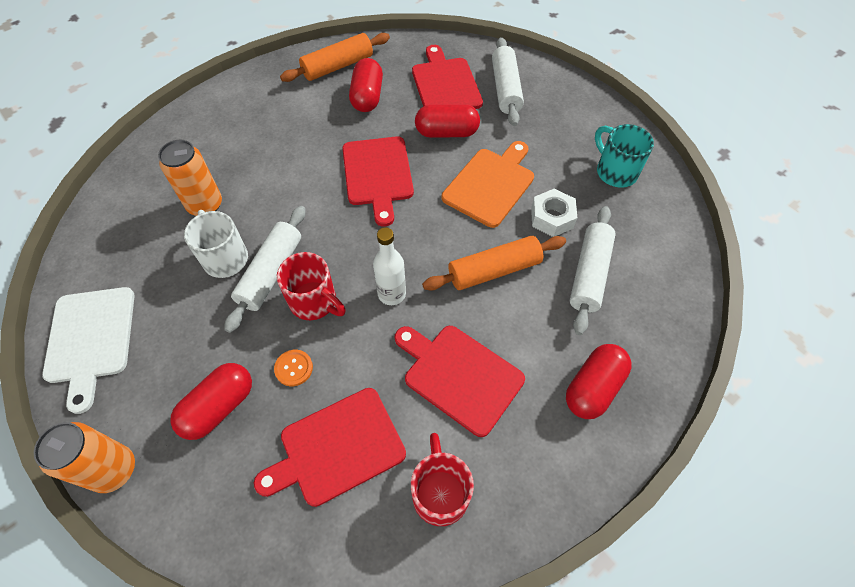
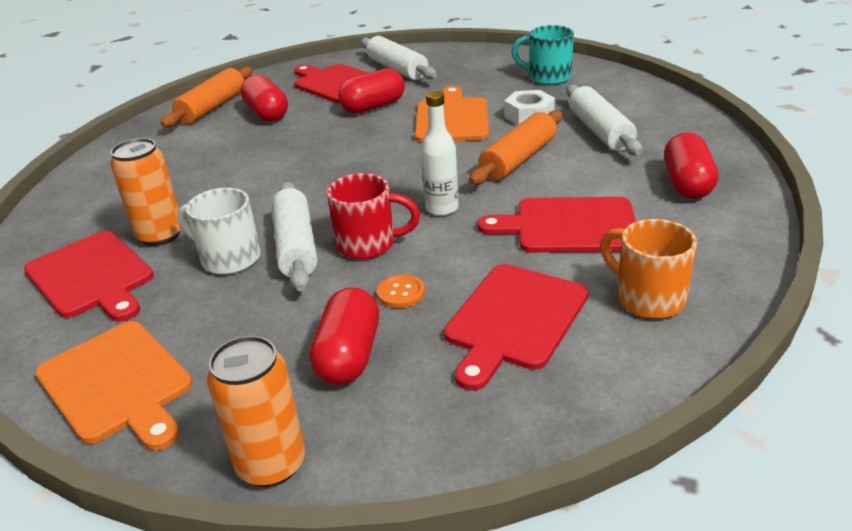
camera: 30 degrees left, 25 degrees down
(91, 339) = (118, 384): white cutting board -> orange cutting board
(378, 174) = (336, 150): red cutting board -> red cutting board (92, 276)
(440, 493) = (647, 298): red mug -> orange mug

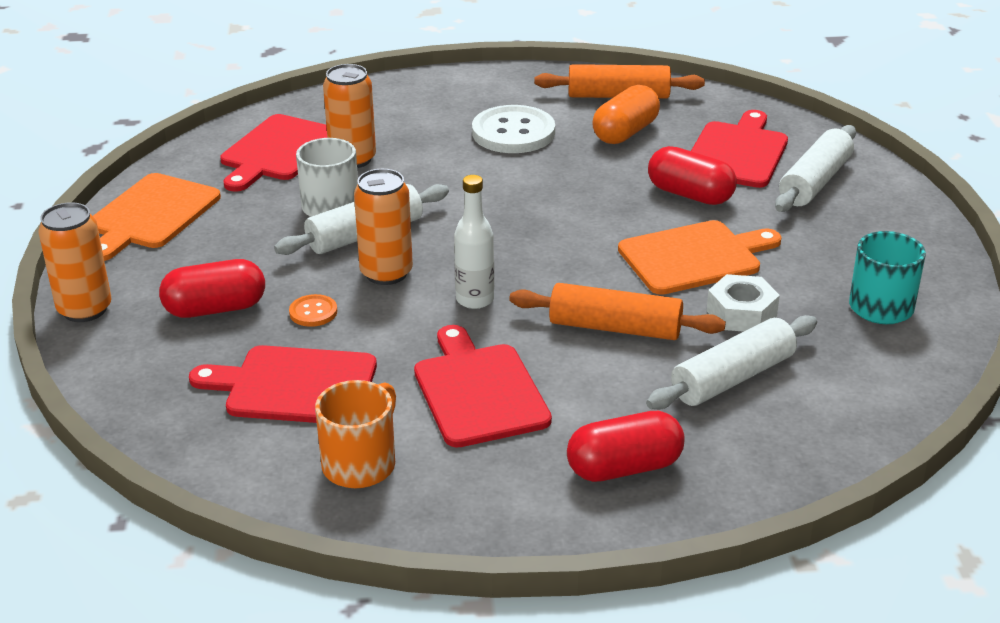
camera: 65 degrees right, 0 degrees up
(212, 154) = (513, 132): none -> white button
(267, 113) = (625, 133): red capsule -> orange capsule
(368, 244) = (386, 273): red mug -> orange can

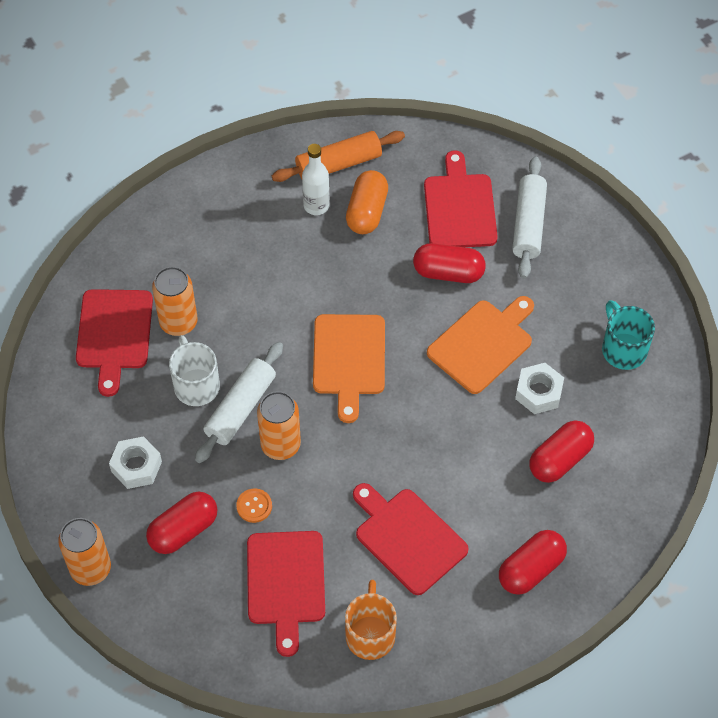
camera: 25 degrees left, 25 degrees up
(151, 215) = (67, 448): orange cutting board -> orange cutting board (349, 359)
(210, 247) = (136, 466): none -> white nut
(294, 386) = (286, 583): red cutting board -> red cutting board turned 75 degrees counterclockwise
(475, 300) = (357, 449): white bottle -> white bottle (316, 205)
(513, 132) = (282, 243): white button -> none
(615, 328) = (464, 440): orange rolling pin -> none
(732, 378) = (559, 459): white rolling pin -> red capsule

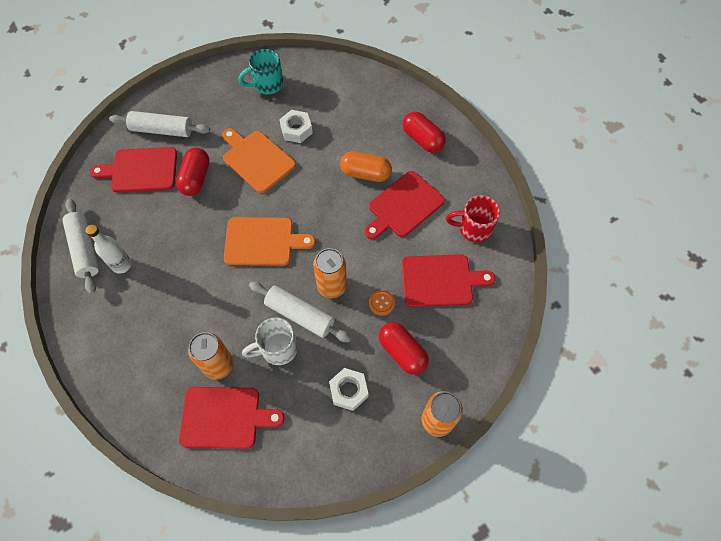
camera: 90 degrees left, 5 degrees up
(338, 164) = (84, 249): orange rolling pin -> white rolling pin
(367, 212) = (134, 230): orange capsule -> orange capsule (365, 173)
(370, 634) = (473, 228): orange mug -> red mug
(559, 459) = (346, 121): red capsule -> none

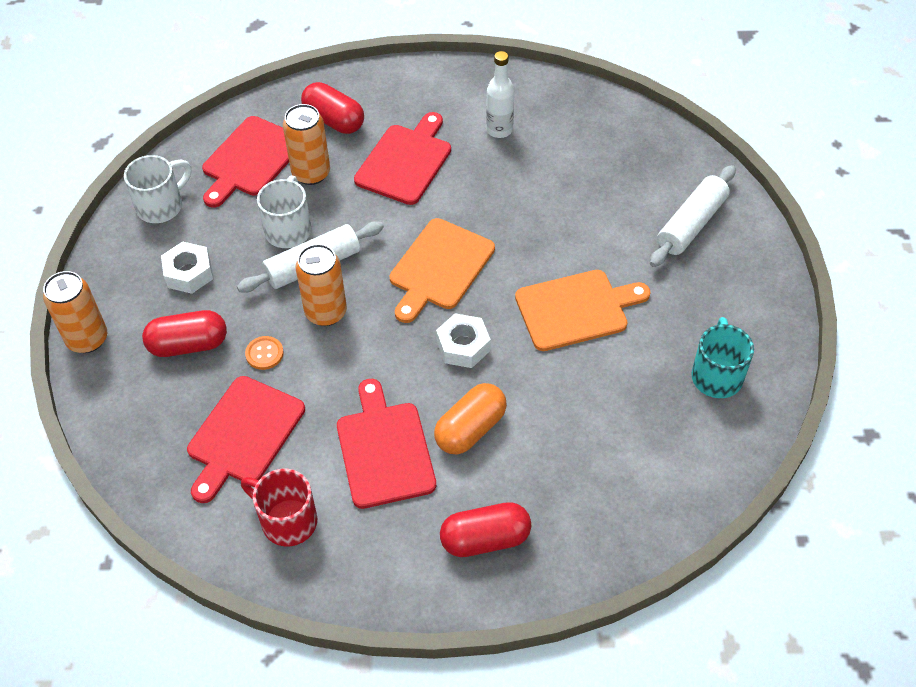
camera: 120 degrees right, 10 degrees down
(84, 249) = (543, 104): white rolling pin -> none
(141, 170) = (632, 183): red cutting board -> red cutting board (405, 161)
(196, 178) = (584, 234): red capsule -> red capsule (334, 120)
(296, 130) = (603, 377): white nut -> white nut (463, 346)
(301, 454) = (161, 206): none -> white mug
(473, 228) = (287, 521): red mug -> red mug turned 90 degrees counterclockwise

